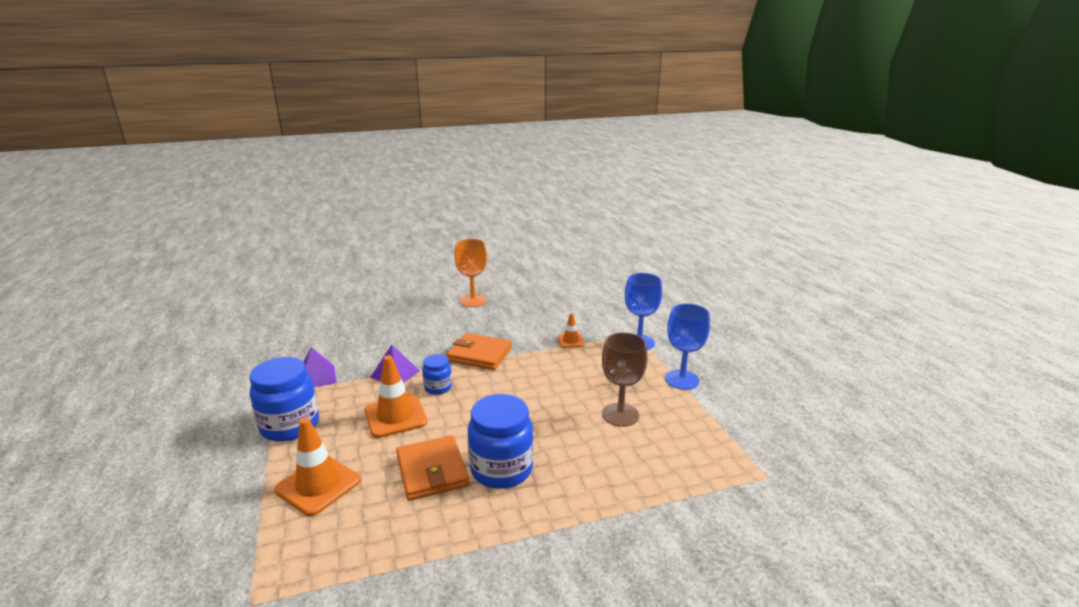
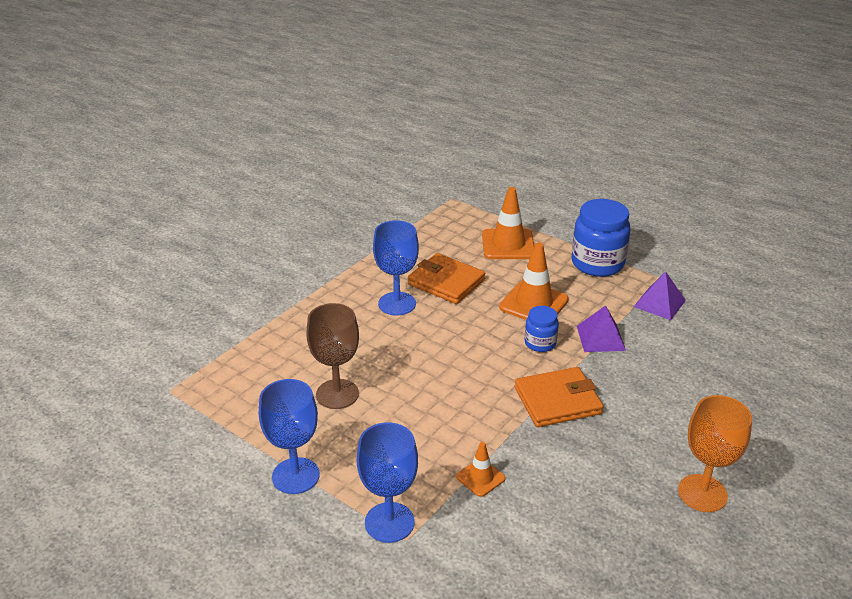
camera: 145 degrees right, 10 degrees up
(501, 469) = (397, 304): blue jar -> blue goblet

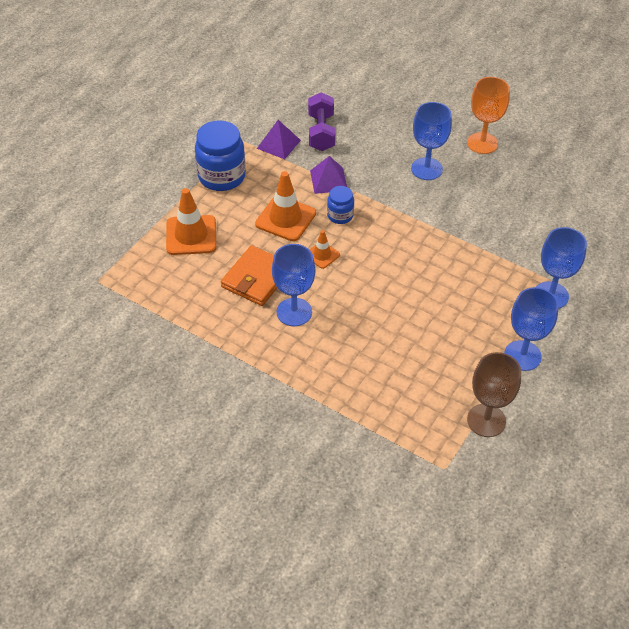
camera: 95 degrees left, 15 degrees up
(337, 394) = (426, 341): brown goblet -> brown goblet (486, 420)
(480, 477) = (496, 249): orange traffic cone -> orange traffic cone (322, 255)
(557, 400) = (408, 207): orange wallet -> none
(634, 426) = (426, 169): none -> blue goblet
(688, 337) = (321, 132): none -> purple dumbbell

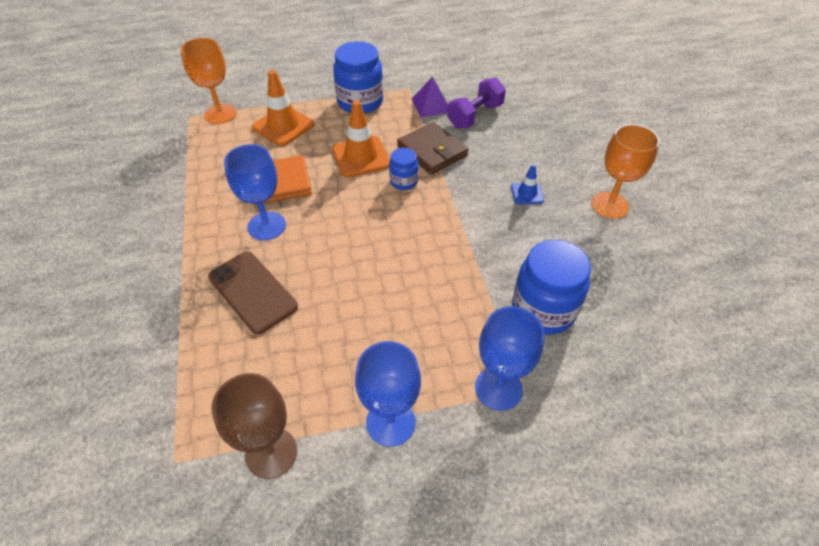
camera: 45 degrees right, 0 degrees up
(122, 261) = (220, 114): none -> orange goblet
(322, 255) = (348, 200): orange traffic cone -> none
(328, 180) = (432, 151): purple pyramid -> brown wallet
(349, 356) = (252, 291): none -> brown phone
(426, 169) = (527, 193): blue goblet -> blue traffic cone
(522, 236) = (543, 310): none -> blue jar

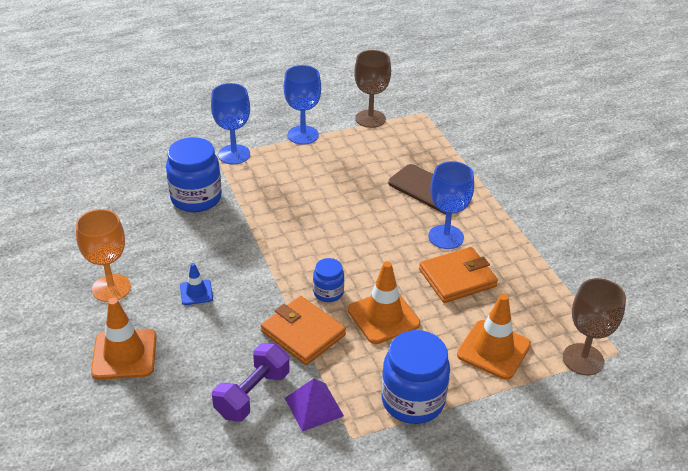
camera: 170 degrees right, 10 degrees down
(220, 114) = (583, 359): orange goblet -> brown goblet
(432, 151) = (303, 333): brown wallet -> orange wallet
(579, 149) = (124, 354): none -> orange traffic cone

